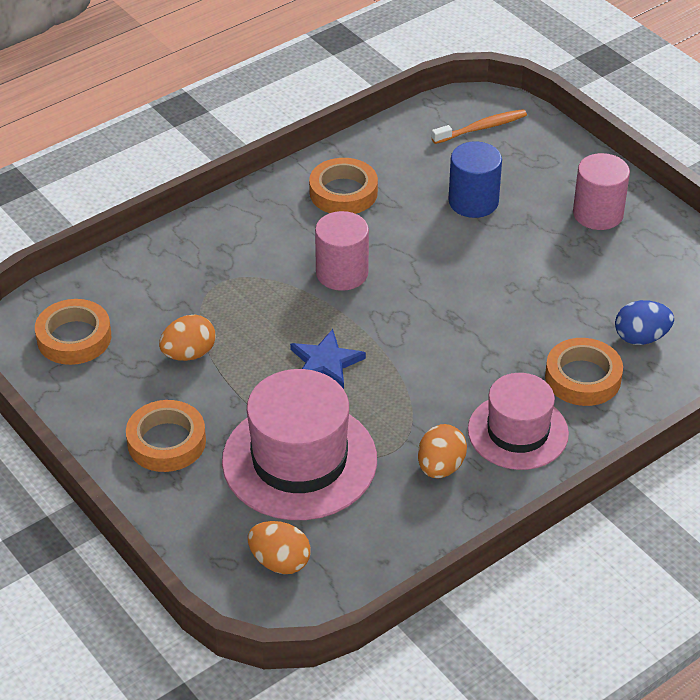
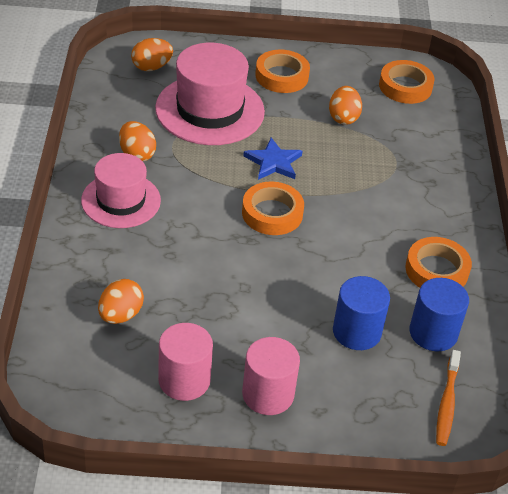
camera: 125 degrees right, 0 degrees up
(342, 273) = (348, 217): pink cylinder -> pink cylinder (184, 380)
(419, 164) = (433, 333): none -> blue cylinder
(583, 378) = (124, 259): orange tape -> orange tape (272, 213)
(641, 338) = (120, 315): blue egg -> orange egg

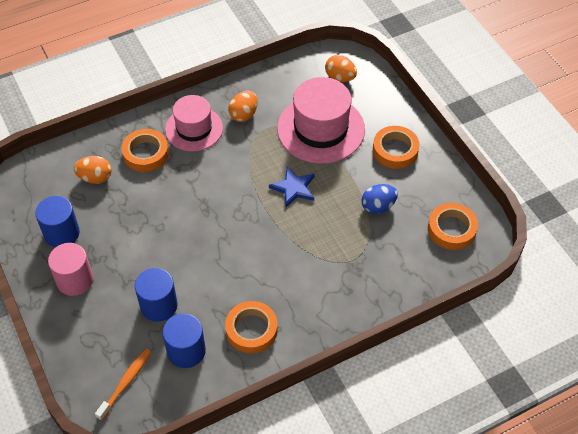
camera: 65 degrees right, 10 degrees up
(184, 380) = (62, 233): pink cylinder -> blue cylinder
(272, 213) = (240, 210): orange tape -> orange tape (146, 153)
(343, 118) = (378, 206): orange egg -> blue egg
(447, 403) = (125, 383): orange toothbrush -> orange toothbrush turned 135 degrees clockwise

